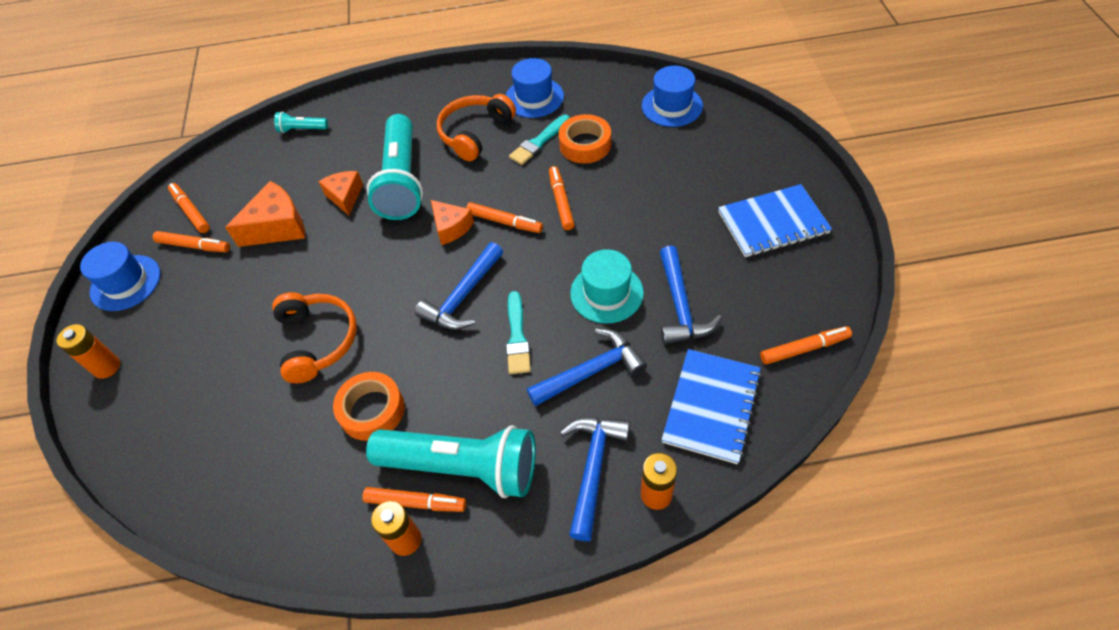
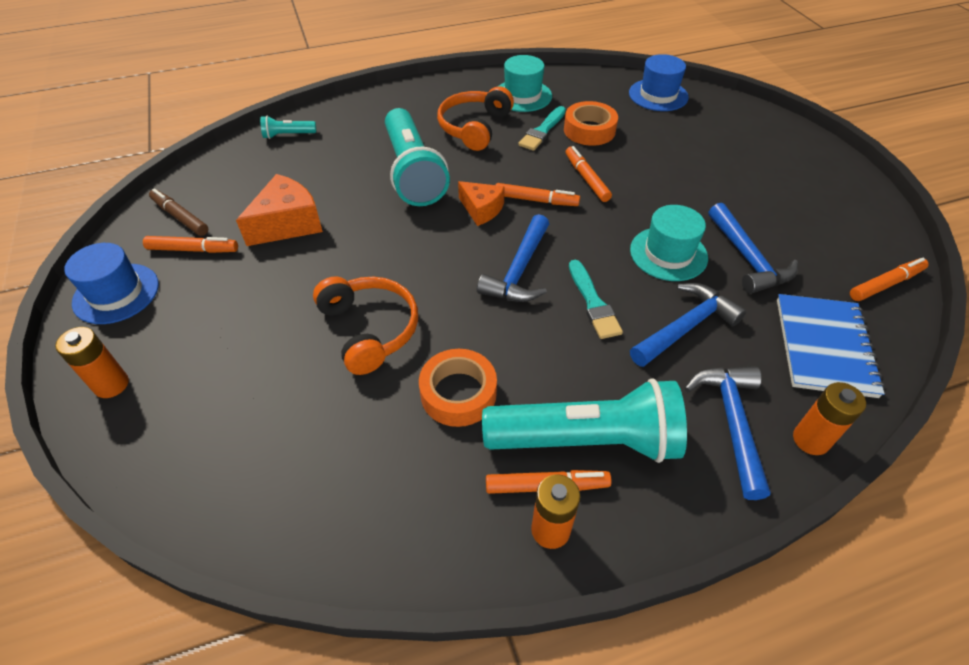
camera: 15 degrees left, 5 degrees down
(191, 211) = (180, 217): orange marker -> brown marker
(345, 196) = (355, 190): orange cheese -> none
(534, 97) = (522, 96): blue hat -> turquoise hat
(773, 223) = (799, 181): blue notebook -> none

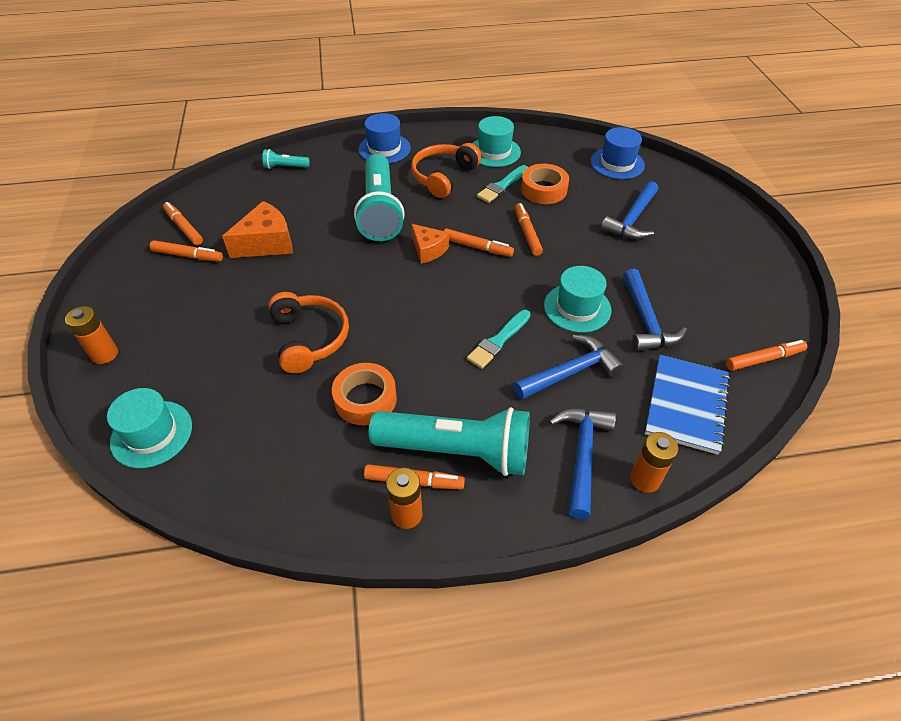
camera: 10 degrees right, 0 degrees up
(116, 293) = (122, 283): blue hat -> blue hat (384, 149)
(180, 217) = (184, 227): brown marker -> orange marker
(197, 478) = (152, 434): none -> turquoise hat
(519, 271) = (444, 306): blue hammer -> blue hammer (632, 219)
(593, 303) = (498, 341): turquoise brush -> turquoise brush turned 45 degrees clockwise

